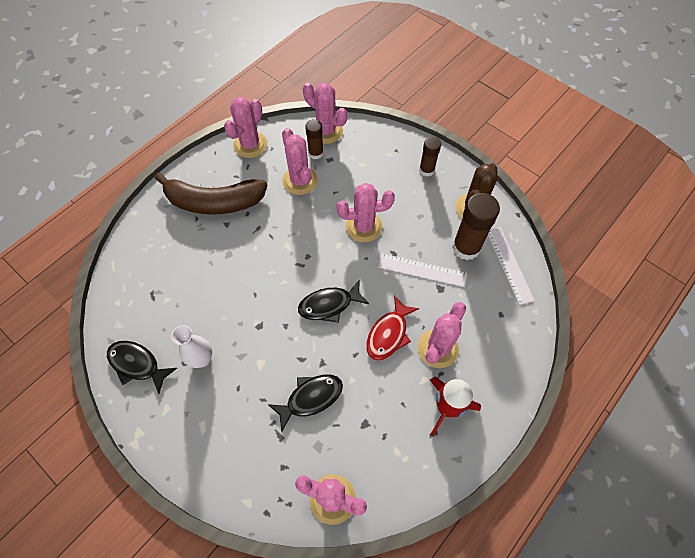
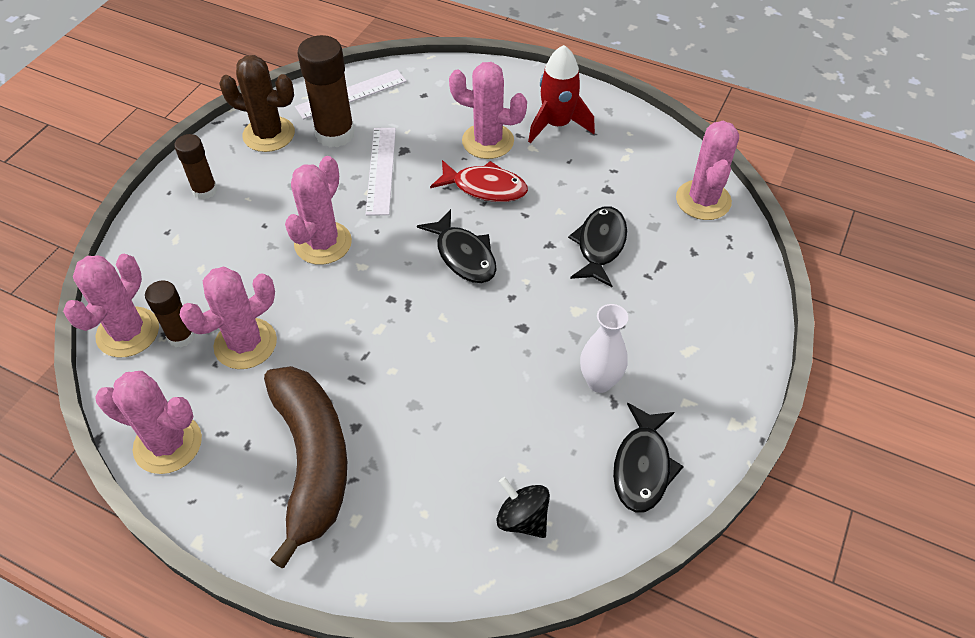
camera: 105 degrees left, 10 degrees down
(138, 291) = (522, 518): none -> black spinning top
(311, 398) = (600, 245): black fish -> black fish turned 60 degrees clockwise
(364, 226) = (323, 243): pink cactus -> pink cactus turned 45 degrees clockwise

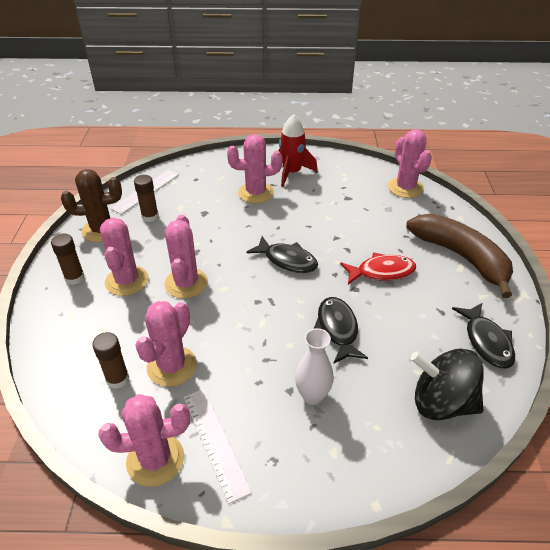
camera: 25 degrees left, 10 degrees down
(128, 332) = (71, 392): pink cactus -> pink cactus (127, 281)
(312, 461) = (275, 426): brown banana -> brown banana (461, 257)
(335, 134) = (150, 216): brown glue stick -> brown glue stick, size x0.59
(381, 170) = (197, 228): white ruler -> white ruler (215, 442)
(485, 187) = (273, 218): red fish -> red fish (381, 272)
(522, 518) = (441, 402): black spinning top -> black spinning top, size x1.73
(599, 382) = (424, 303): white vase -> white vase (312, 396)
(600, 245) = (366, 228): black fish -> black fish (337, 329)

